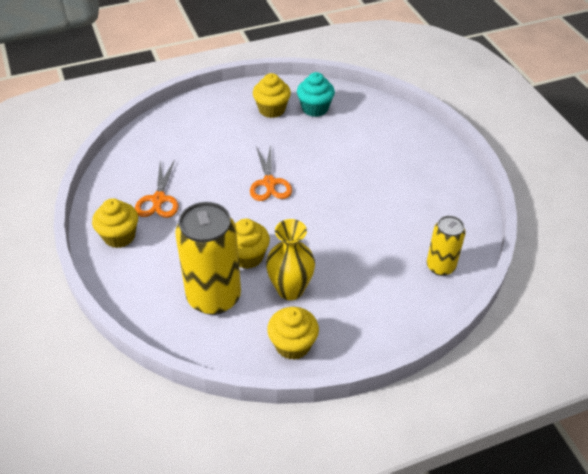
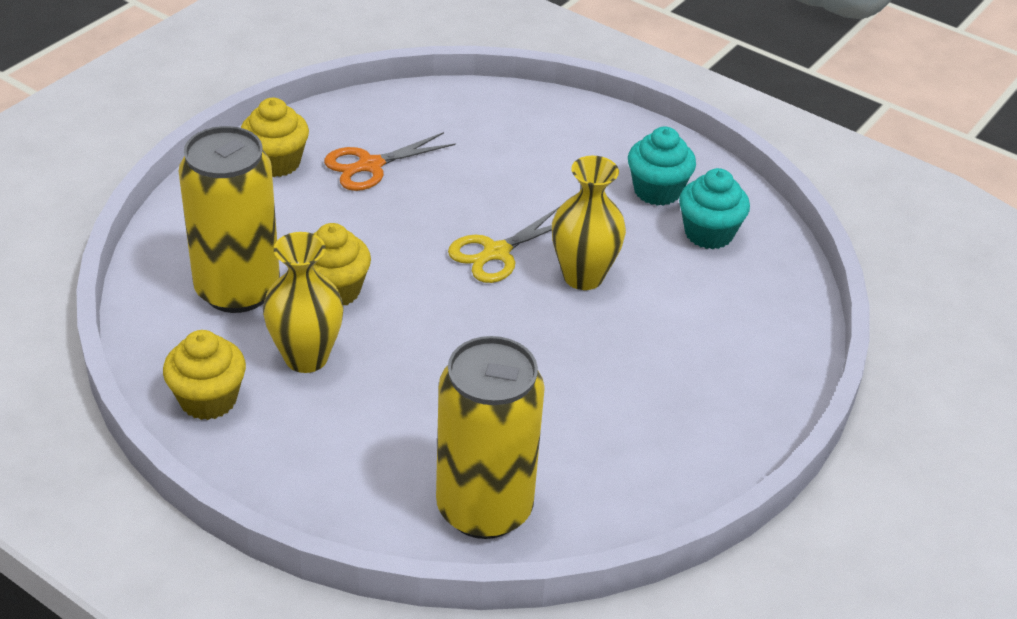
camera: 55 degrees right, 5 degrees down
(269, 183) = (497, 253): orange scissors -> yellow scissors
(272, 109) = (657, 191): yellow cupcake -> turquoise cupcake
(311, 161) = (583, 276): none -> yellow vase
(440, 266) = (484, 508): yellow can -> yellow can, size x1.77

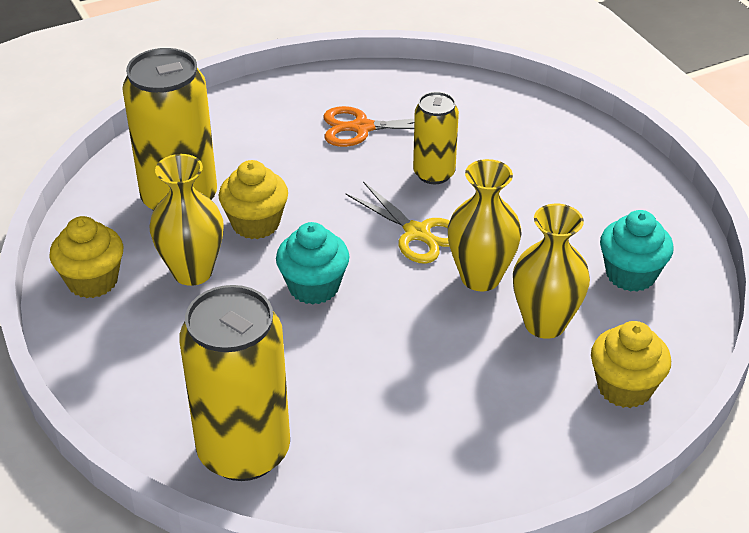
camera: 30 degrees right, 0 degrees up
(276, 162) = (286, 105): yellow cupcake -> yellow cupcake (624, 387)
(472, 191) = (434, 173): none -> yellow can
(497, 253) = (417, 233): yellow scissors -> yellow scissors turned 120 degrees counterclockwise
(657, 191) = (607, 221): turquoise cupcake -> turquoise cupcake (314, 287)
(667, 300) = (545, 323): none -> yellow vase

